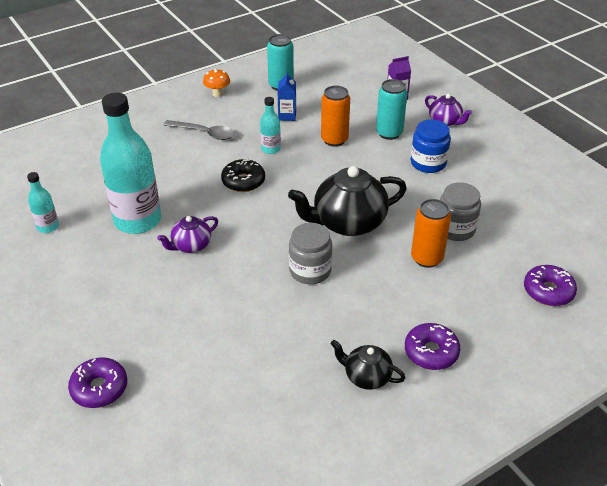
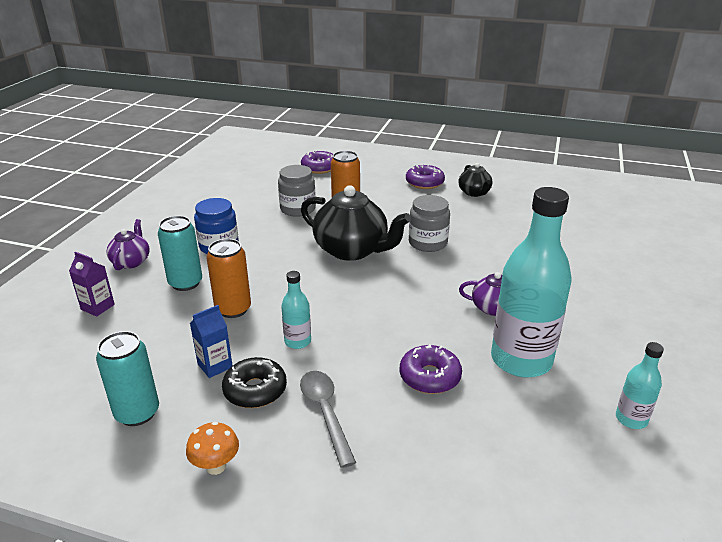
camera: 130 degrees left, 10 degrees down
(99, 388) = (656, 267): purple donut -> purple donut (429, 377)
(243, 181) = (373, 329): black donut -> black donut (255, 390)

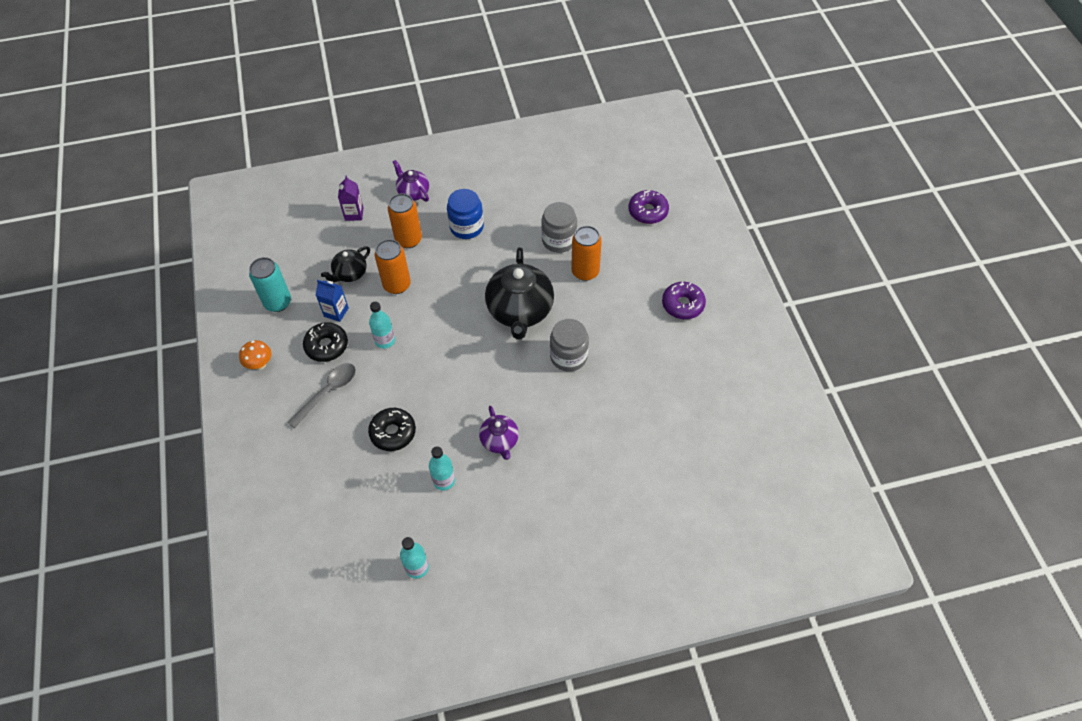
camera: 60 degrees right, 25 degrees up
(131, 261) = (413, 192): purple teapot -> purple teapot turned 105 degrees counterclockwise
(185, 283) = (408, 239): turquoise can -> orange can
(429, 377) = (393, 432): purple donut -> black donut
(474, 193) = (693, 352): black teapot -> black teapot (350, 273)
(521, 360) = (444, 481): turquoise bottle -> turquoise bottle, size x0.46

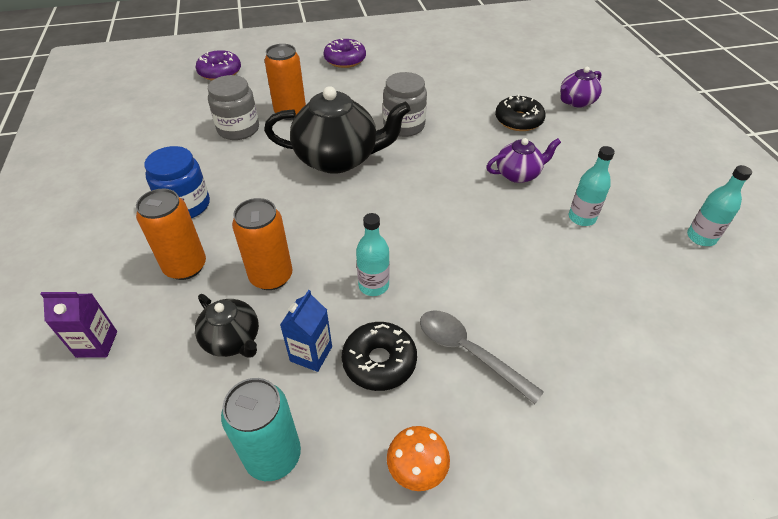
camera: 90 degrees left, 10 degrees down
(393, 432) = (525, 268): black donut -> black donut (518, 120)
(413, 192) = (88, 265): purple teapot -> purple teapot (576, 102)

